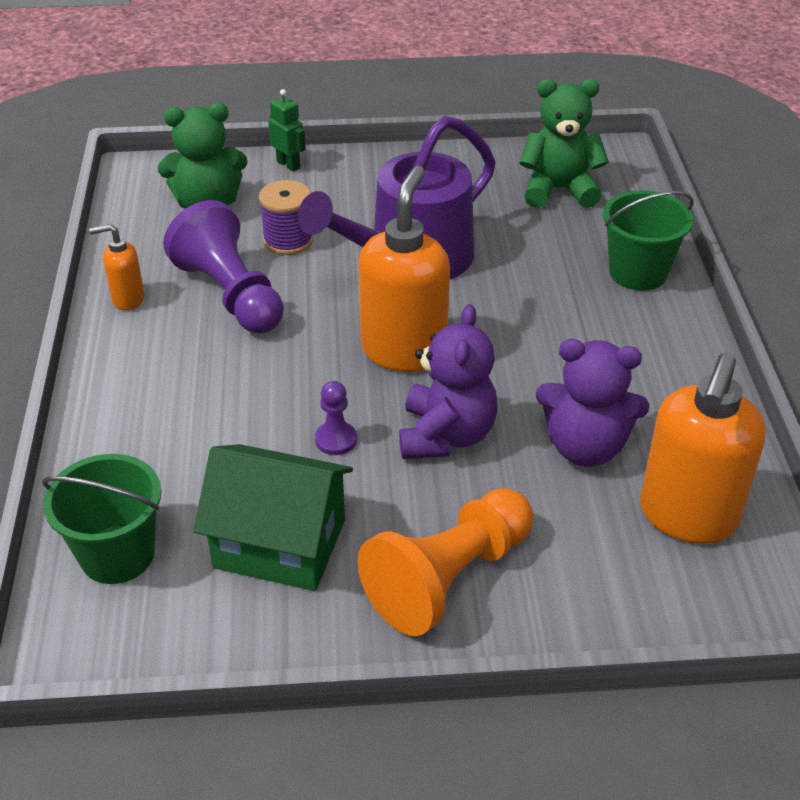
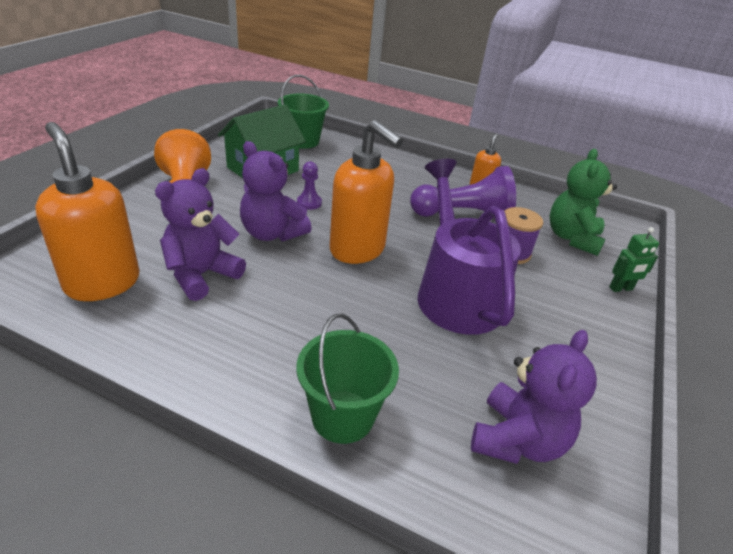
camera: 115 degrees right, 5 degrees down
(558, 190) = (517, 440): green teddy bear -> purple teddy bear

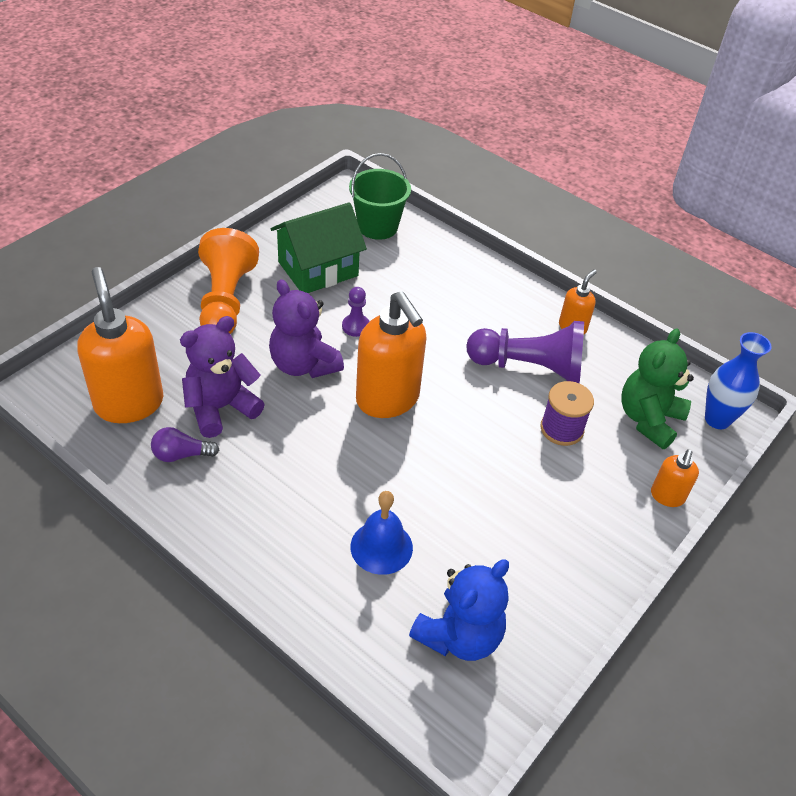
camera: 15 degrees right, 10 degrees up
(169, 320) = (181, 455): none -> purple light bulb
(342, 416) = (310, 581): green bucket -> none
(402, 370) = (381, 547): none -> blue bell
(455, 293) = (472, 471): purple watering can -> none
(517, 440) = (459, 635): purple teddy bear -> blue teddy bear
(620, 232) = (717, 419): none -> blue vase
(621, 288) = (667, 496): green robot -> orange soap dispenser

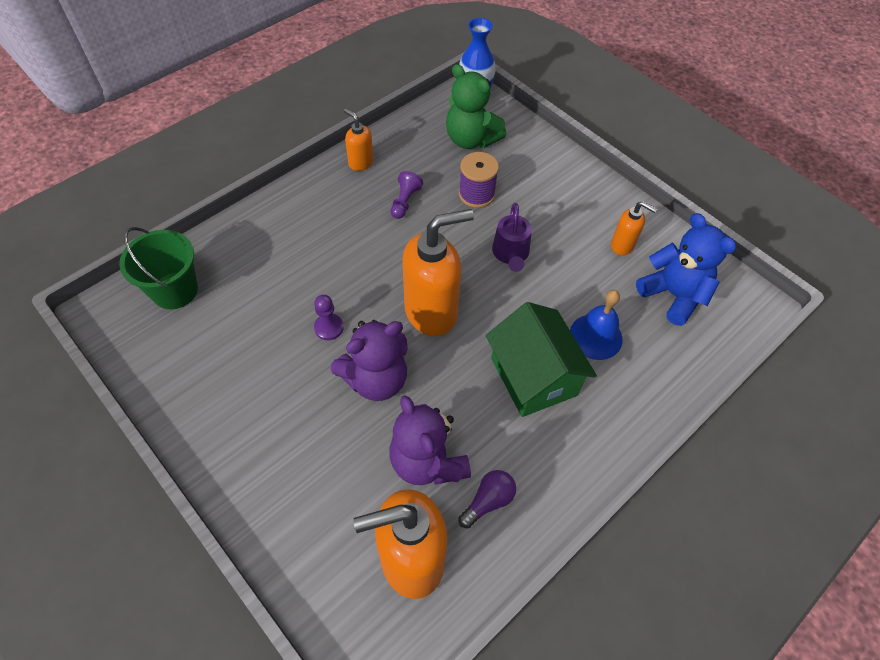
camera: 80 degrees left, 10 degrees up
(181, 455) = (488, 501): purple light bulb -> purple light bulb turned 135 degrees counterclockwise
(225, 300) = (262, 452): orange pawn -> none
(318, 269) = (231, 354): green house -> green house (533, 376)
(481, 464) = (510, 254): none -> purple watering can
(529, 367) = (405, 201): purple pawn -> purple pawn, size x0.46
(667, 496) = (546, 147): orange soap dispenser -> orange soap dispenser (622, 245)

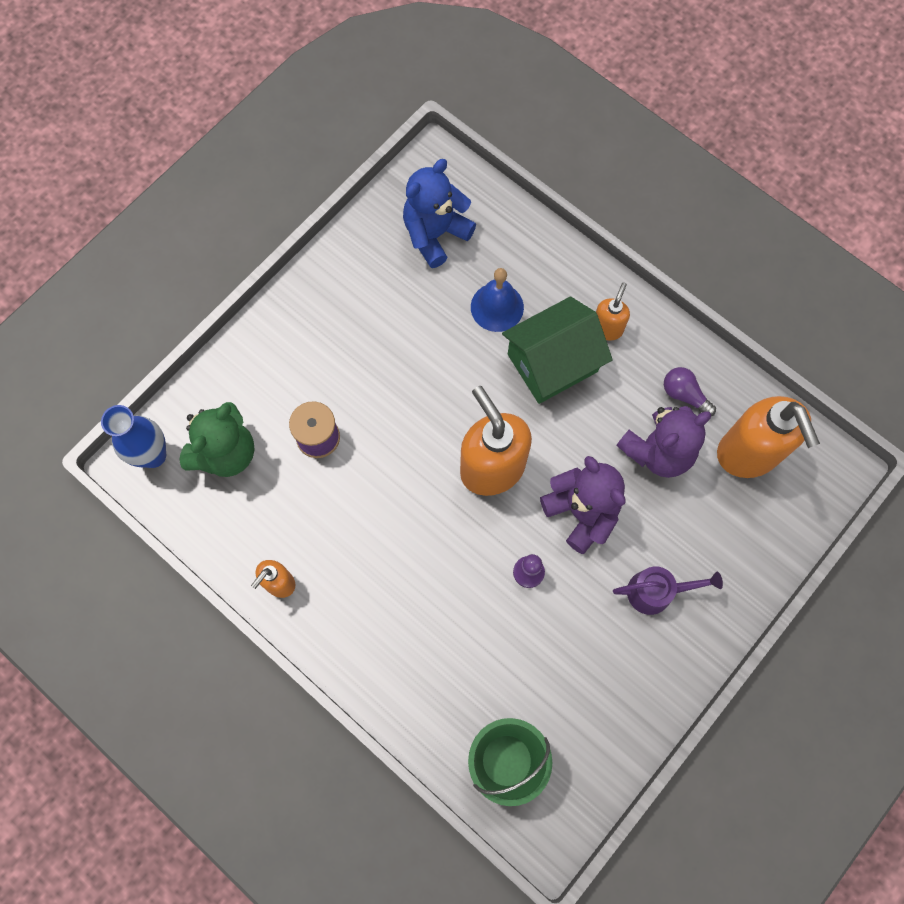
camera: 95 degrees left, 15 degrees up
(405, 201) = (339, 518): purple pawn -> none
(510, 254) = (403, 393): purple watering can -> purple watering can (657, 591)
(622, 245) = (376, 280): orange soap dispenser -> orange soap dispenser (607, 328)

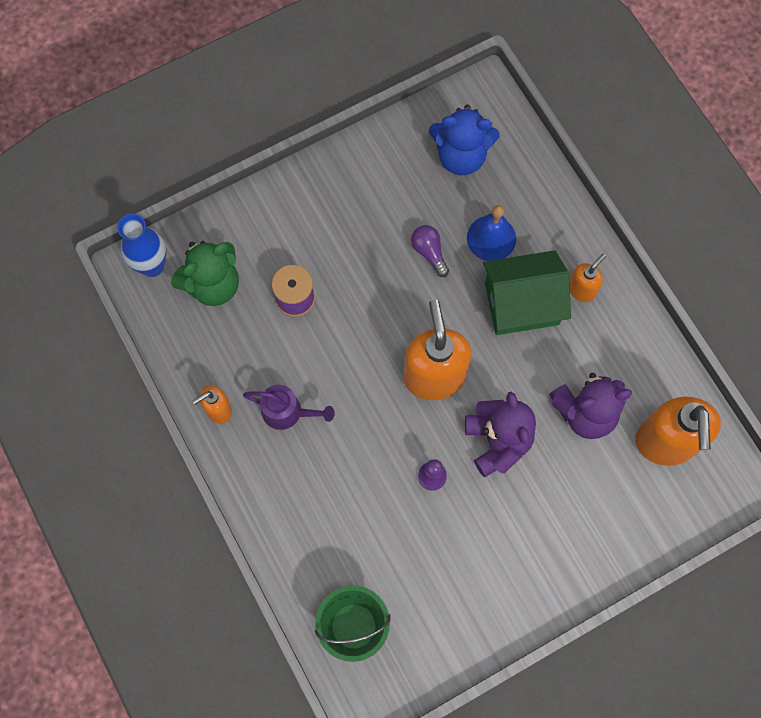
camera: 20 degrees right, 0 degrees up
(435, 234) = (461, 156): blue teddy bear -> blue teddy bear turned 150 degrees counterclockwise
(657, 591) = (537, 532): purple watering can -> purple watering can (288, 412)
(684, 395) = (628, 371): purple light bulb -> purple light bulb (429, 252)

